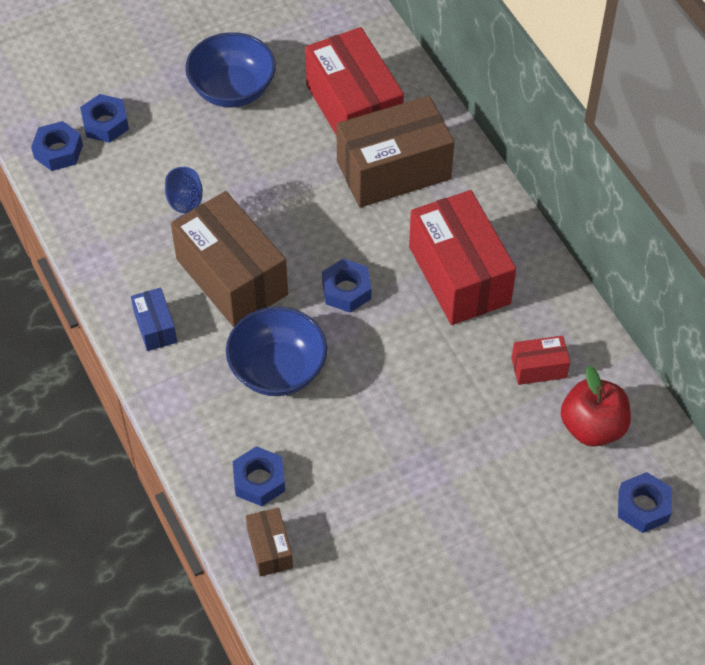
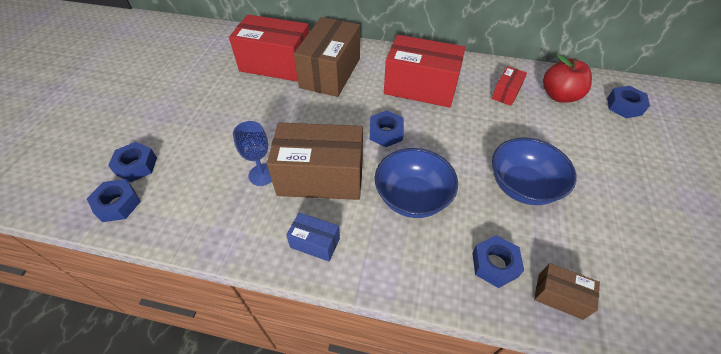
camera: 50 degrees left, 5 degrees down
(232, 90) = (200, 98): blue bowl -> blue bowl (522, 186)

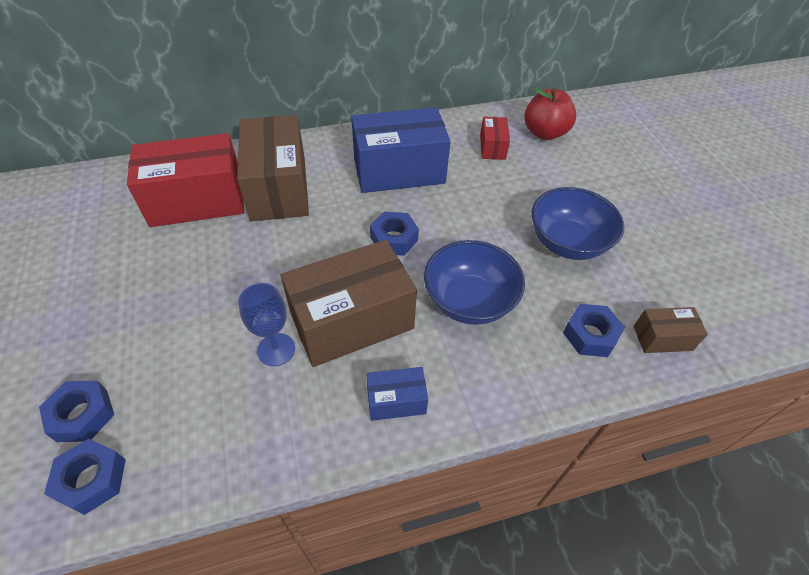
camera: 30 degrees left, 0 degrees up
(420, 87) = (399, 170): red box -> blue box
(624, 106) = (607, 124): blue nut -> none

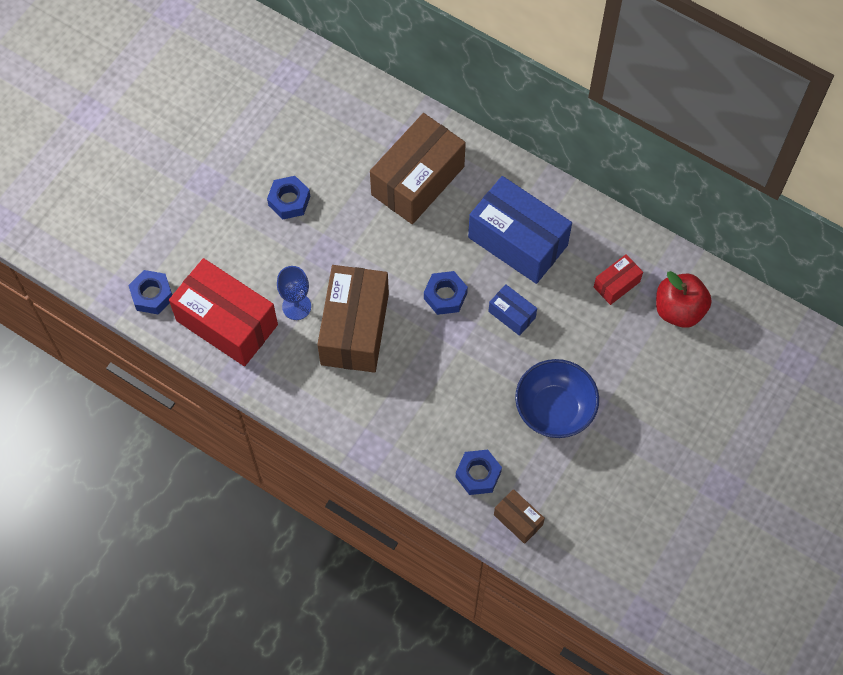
camera: 50 degrees right, 15 degrees up
(82, 415) = (173, 253): blue nut -> blue nut (289, 201)
(197, 201) = (355, 144): red box -> red box (227, 322)
(352, 321) = (355, 329): brown box -> brown box turned 75 degrees clockwise
(396, 401) = (325, 398): blue box -> blue box (512, 314)
(469, 301) = (436, 384): blue bowl -> none

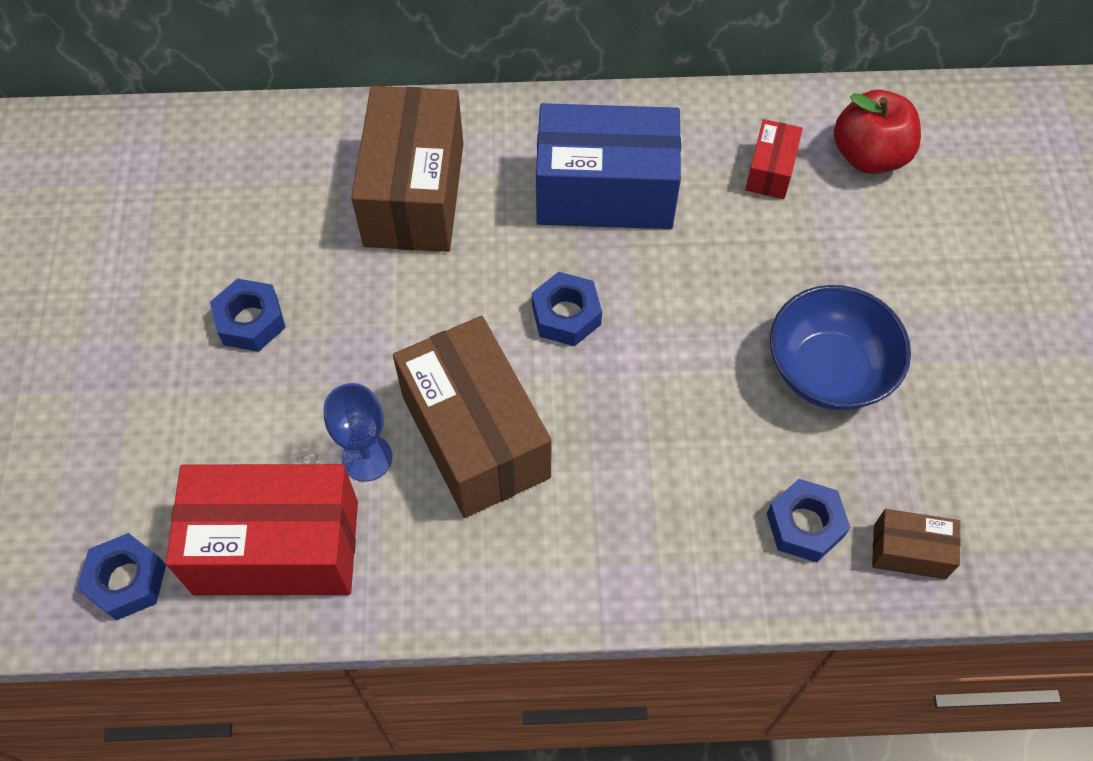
camera: 35 degrees left, 5 degrees down
(512, 314) = (672, 285): blue box -> none

